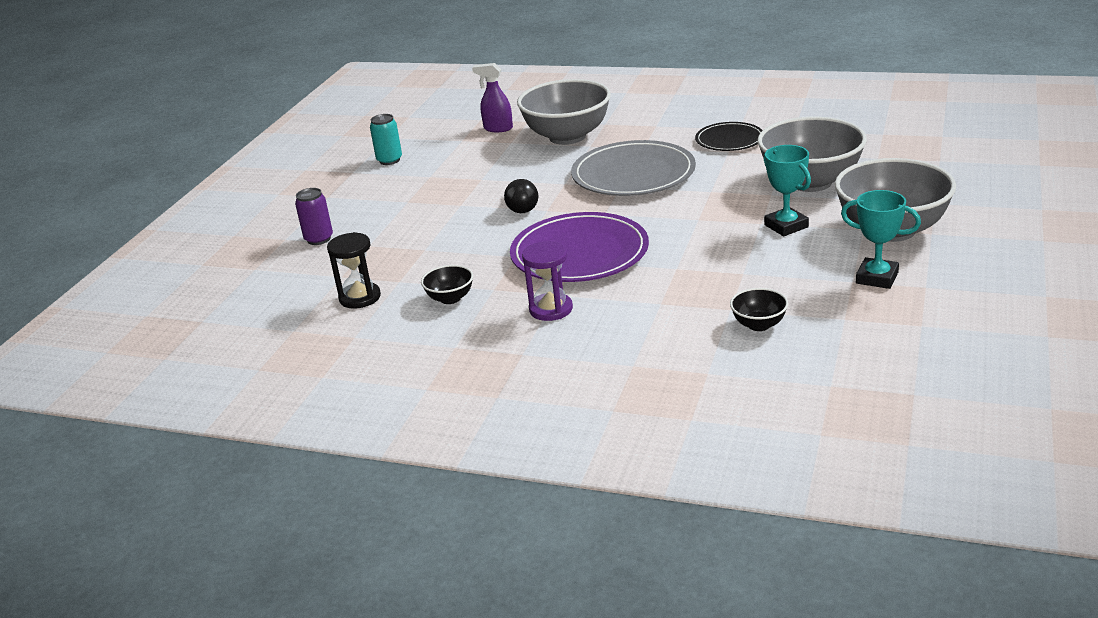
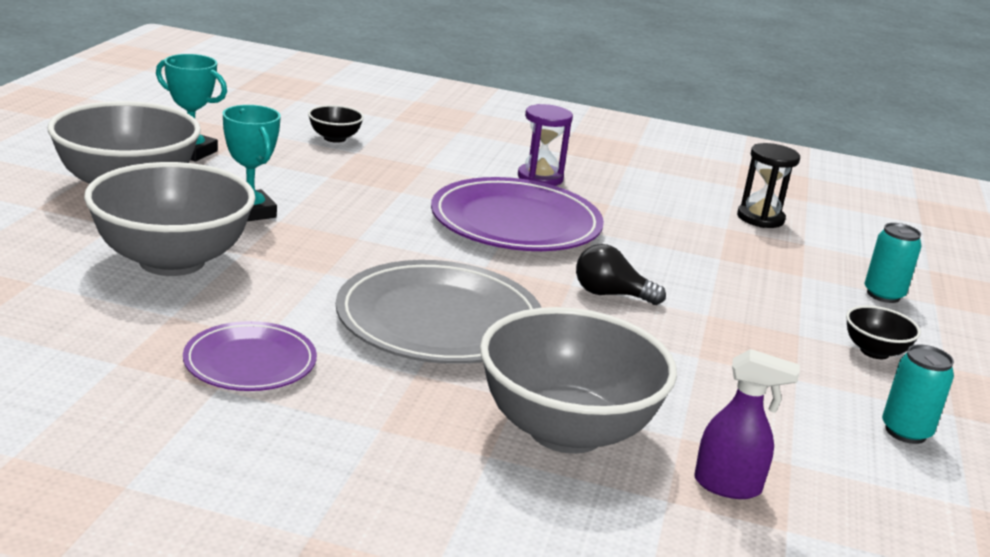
camera: 170 degrees right, 5 degrees down
(319, 239) = (883, 295): purple can -> turquoise can
(450, 298) = (654, 202): black bowl -> black bowl (874, 351)
(521, 207) = (611, 294): black light bulb -> black light bulb turned 60 degrees counterclockwise
(729, 140) = (250, 362): black plate -> purple plate

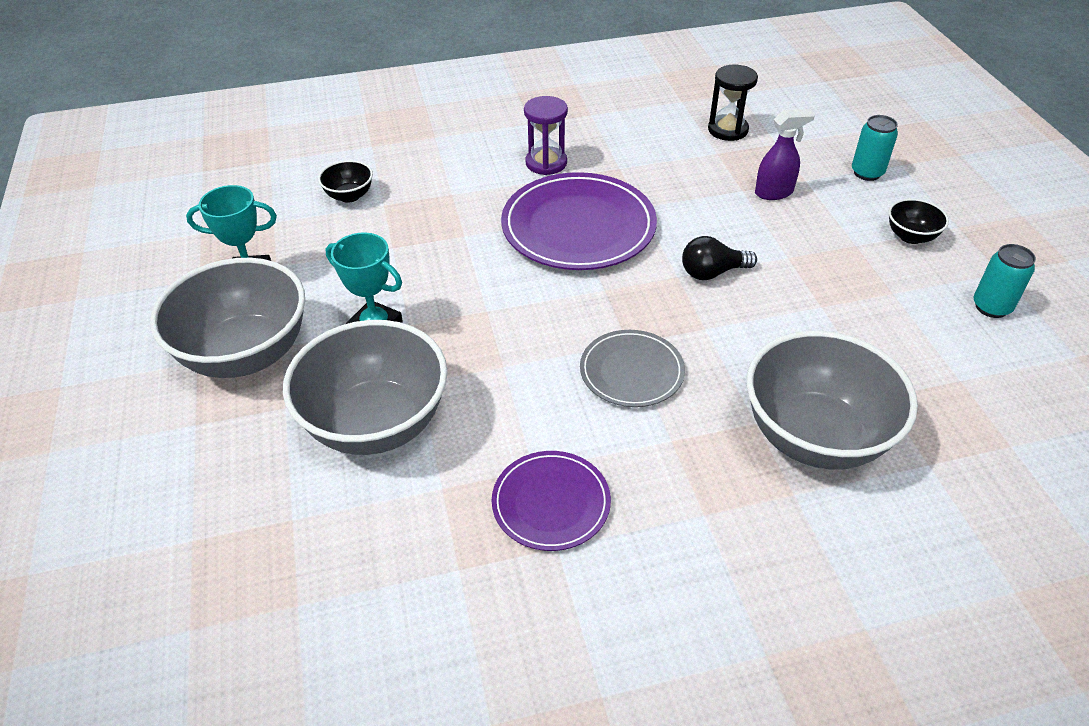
camera: 25 degrees left, 20 degrees up
(439, 320) = (631, 371): grey plate -> grey plate, size x0.57
(728, 486) = (948, 427): purple spray bottle -> purple spray bottle (774, 192)

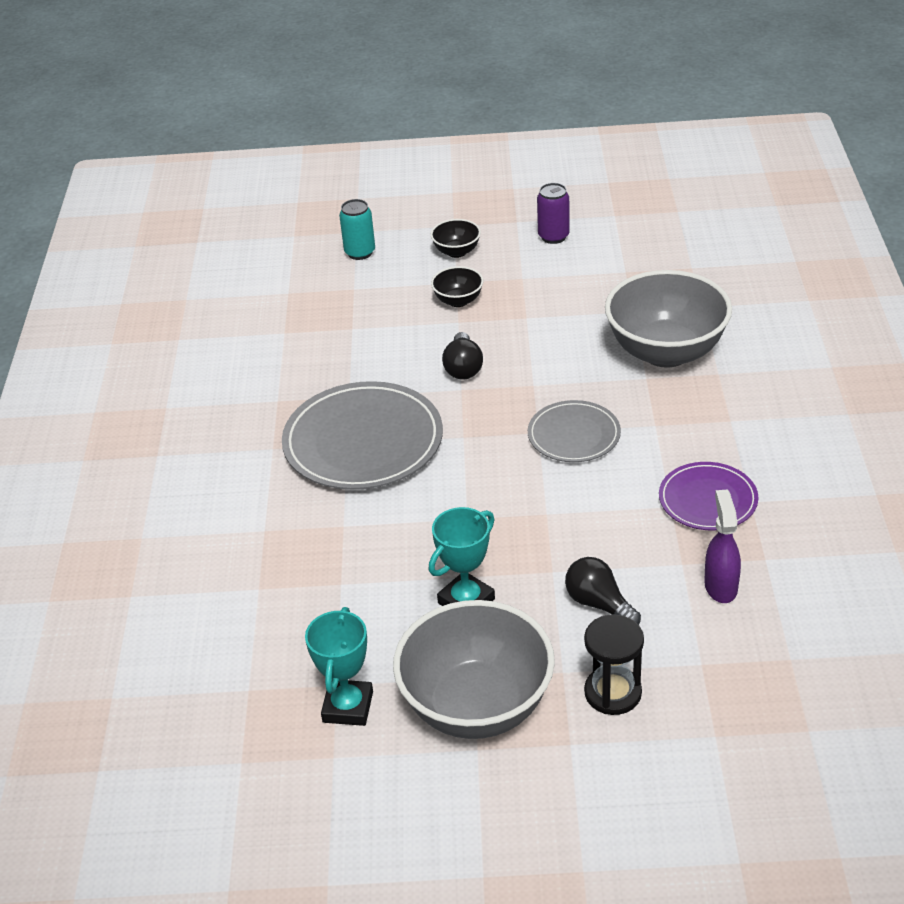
camera: 75 degrees left, 5 degrees down
(349, 196) = (227, 618): black bowl -> black bowl (458, 301)
(376, 423) = (599, 604): grey bowl -> black light bulb
(546, 163) = (242, 452): purple hourglass -> none
(578, 227) = (363, 441): purple plate -> grey plate
(728, 130) = (249, 318): black hourglass -> black hourglass (613, 693)
(774, 192) = (364, 310): purple spray bottle -> purple spray bottle (720, 586)
(991, 307) = (553, 236): turquoise can -> purple can

